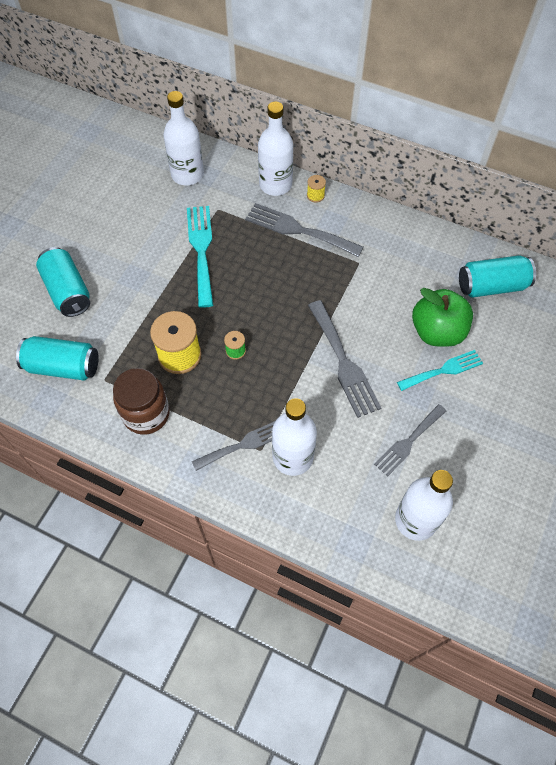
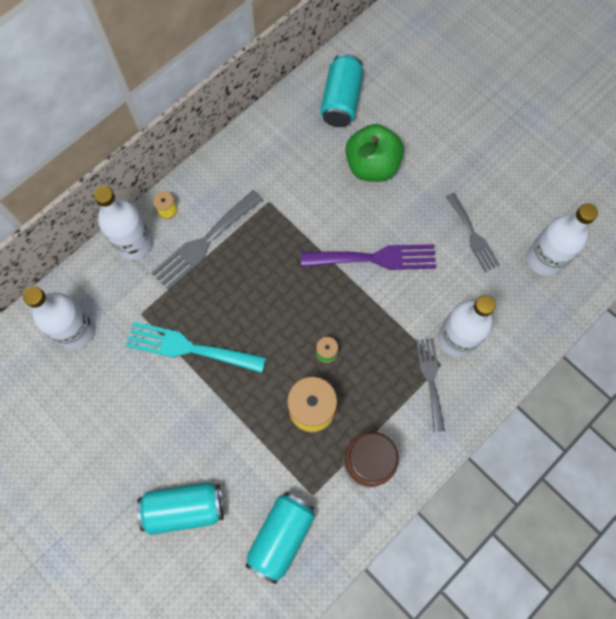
camera: 70 degrees left, 10 degrees up
(343, 362) = (375, 258): grey fork -> purple fork
(443, 370) = (413, 178): turquoise fork -> none

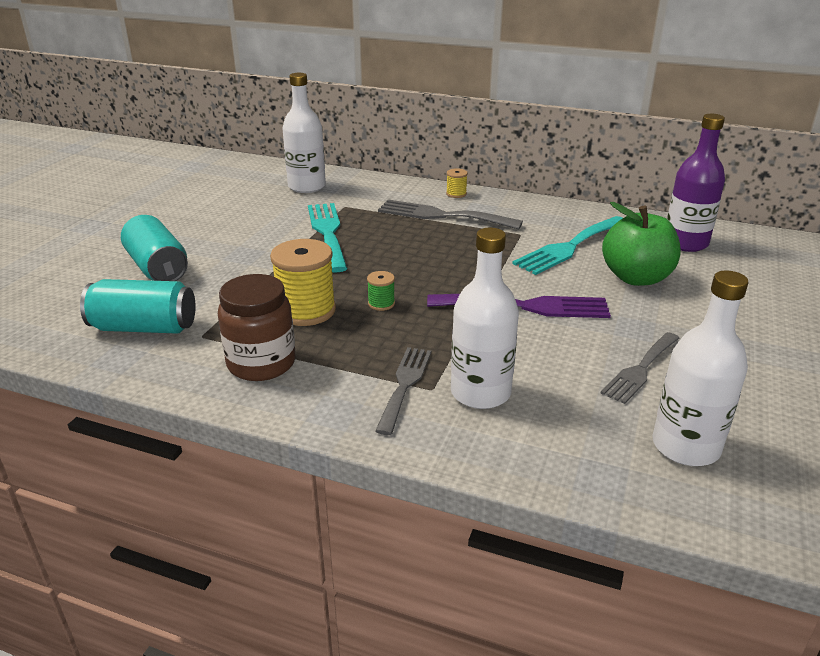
camera: 65 degrees right, 40 degrees down
(134, 244) = (409, 189): white bottle -> none
(307, 180) = (569, 247): none -> turquoise fork
(341, 100) = (685, 243): turquoise can -> purple bottle
(375, 258) = (526, 306): purple fork -> purple fork turned 60 degrees counterclockwise
(430, 379) = (404, 385): grey fork -> grey fork turned 45 degrees counterclockwise

